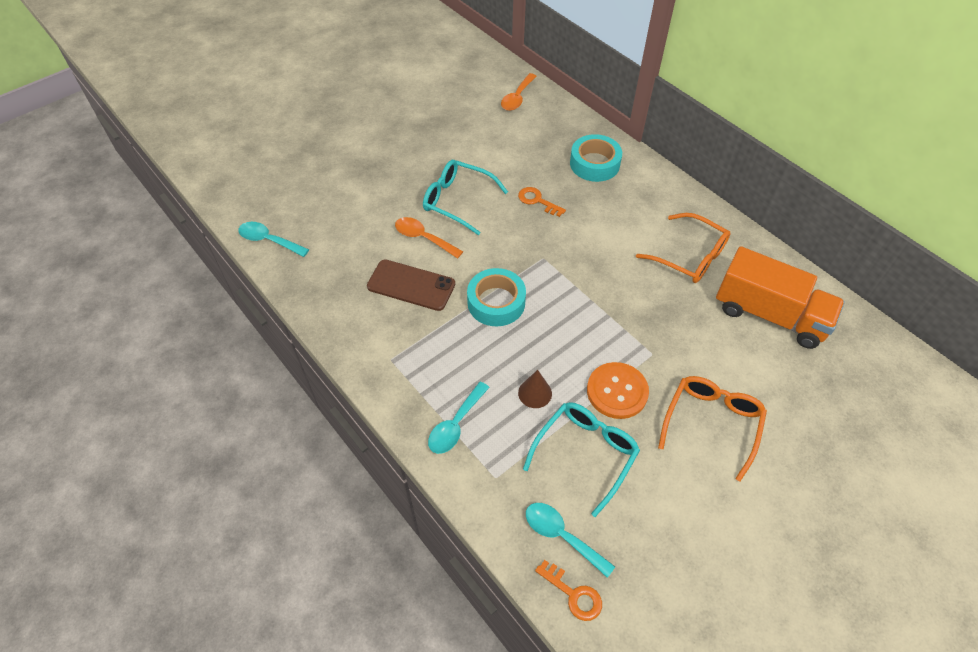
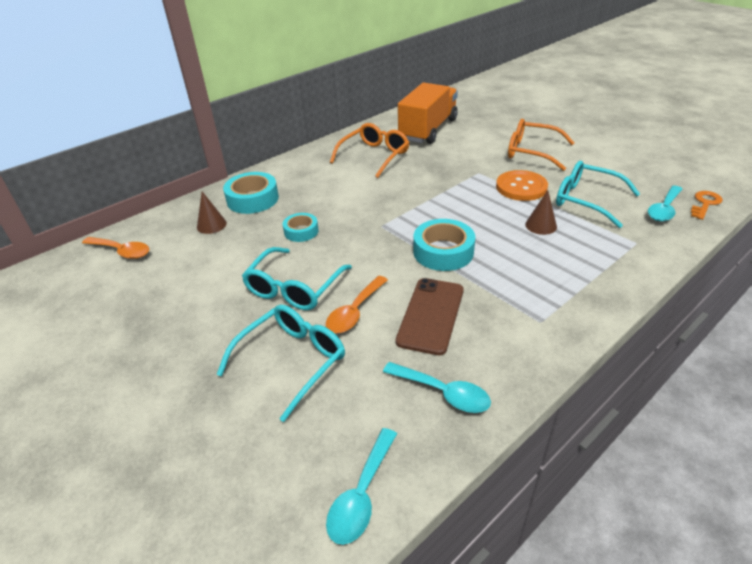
camera: 90 degrees left, 15 degrees down
(379, 204) = (292, 361): none -> turquoise glasses
(456, 424) = (597, 268): turquoise spoon -> turquoise spoon (443, 393)
(537, 201) = (301, 231): orange key -> turquoise tape
(552, 142) = (211, 225): none -> brown cone

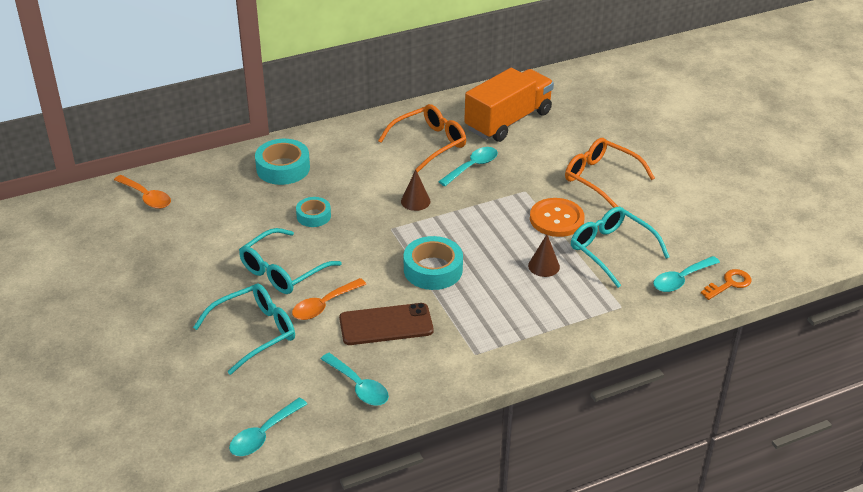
camera: 15 degrees right, 0 degrees up
(211, 225) = (234, 188): brown cone -> brown cone (415, 201)
(422, 165) = (472, 167): none -> turquoise spoon
(431, 315) = (386, 325): brown phone -> brown phone turned 45 degrees clockwise

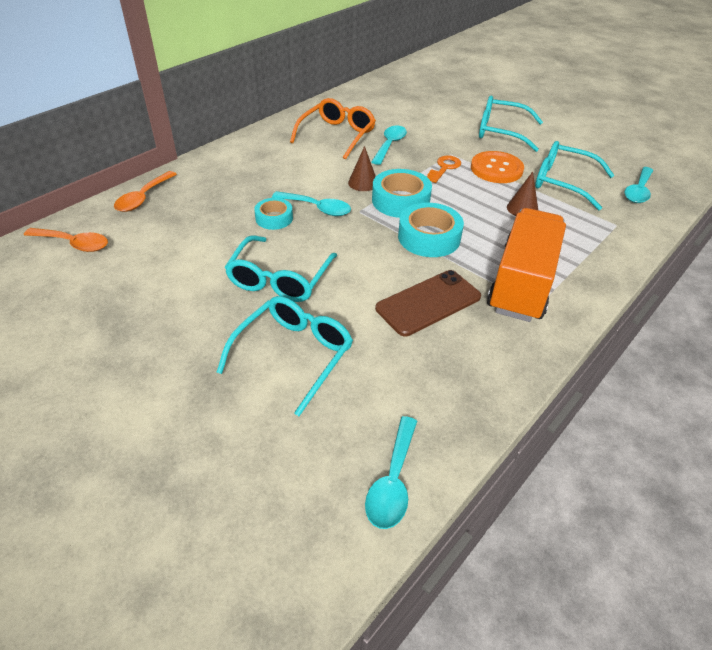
camera: 25 degrees left, 5 degrees up
(283, 168) = (212, 183): turquoise tape -> turquoise tape (400, 201)
(324, 305) = (349, 302): orange spoon -> orange spoon (143, 198)
(359, 386) = (454, 379): turquoise spoon -> turquoise spoon (317, 208)
(508, 121) = (389, 106): orange truck -> orange truck (522, 283)
(600, 178) = (501, 131): orange glasses -> turquoise glasses
(729, 284) = (675, 185): orange key -> orange key (444, 168)

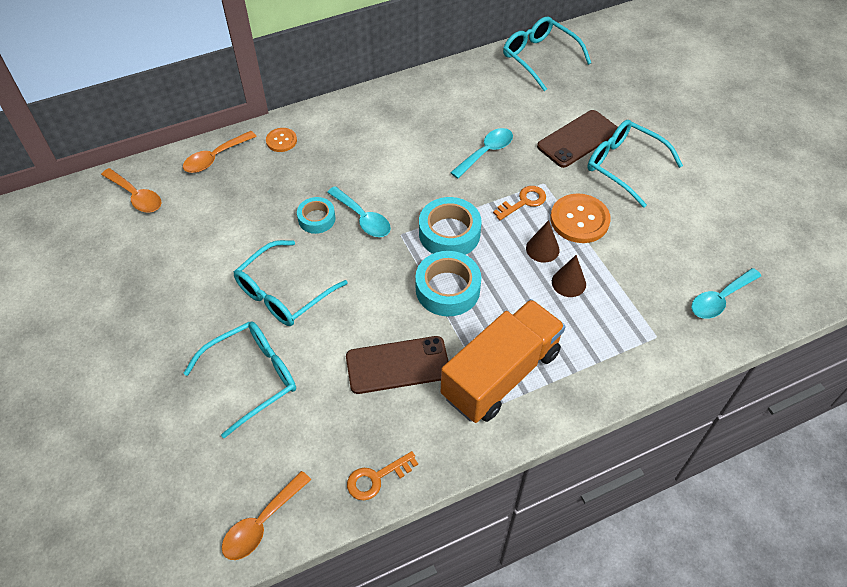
camera: 25 degrees right, 10 degrees up
(203, 173) = (281, 141): none -> orange button
(337, 135) = (439, 123): orange glasses -> none
(363, 183) = (426, 198): brown cone -> brown cone (542, 249)
(392, 481) = (262, 523): turquoise spoon -> orange spoon
(454, 123) = (578, 139): none -> brown phone
(478, 398) = (376, 478): none -> orange key
(562, 182) = (641, 260): turquoise glasses -> turquoise glasses (539, 57)

